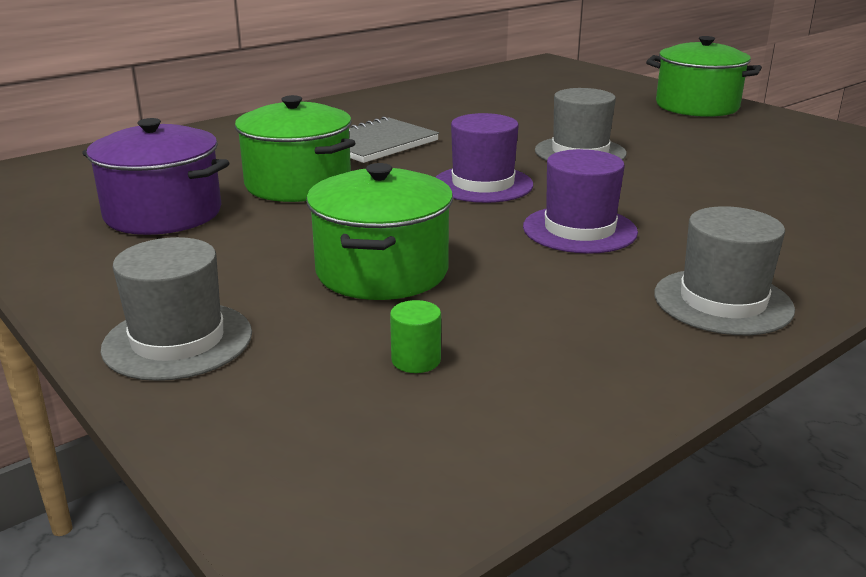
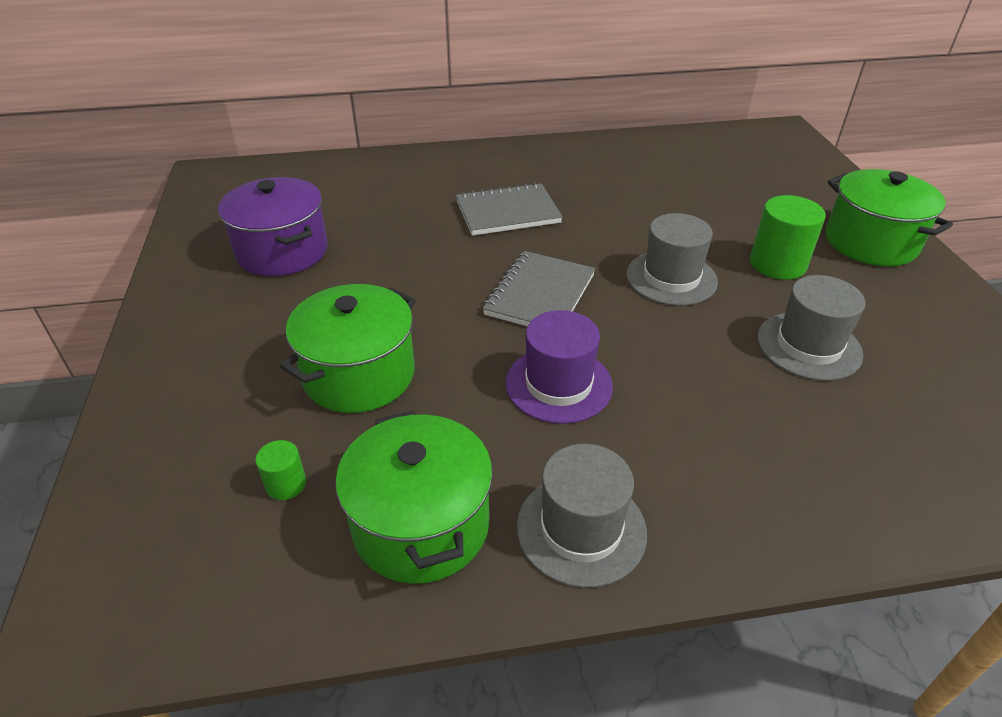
camera: 30 degrees right, 15 degrees up
(178, 341) = (171, 394): grey hat -> grey hat (808, 346)
(298, 184) = (400, 247): green pot -> green pot (421, 525)
(483, 184) = (539, 295): purple hat -> grey notebook
(649, 129) = (777, 264): none -> green cylinder

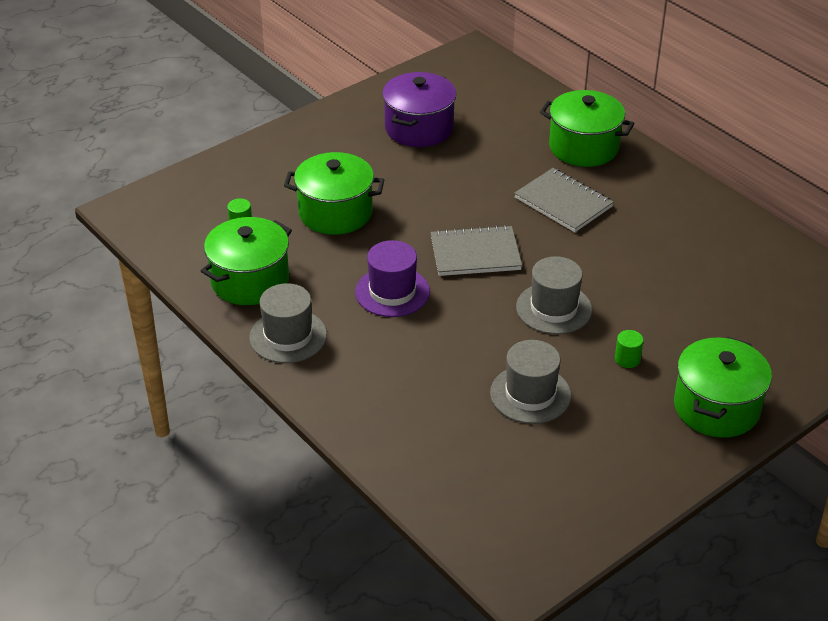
camera: 60 degrees right, 0 degrees up
(436, 173) = (583, 147): none -> green pot
(777, 264) = (627, 359): green cylinder -> green cylinder, size x0.52

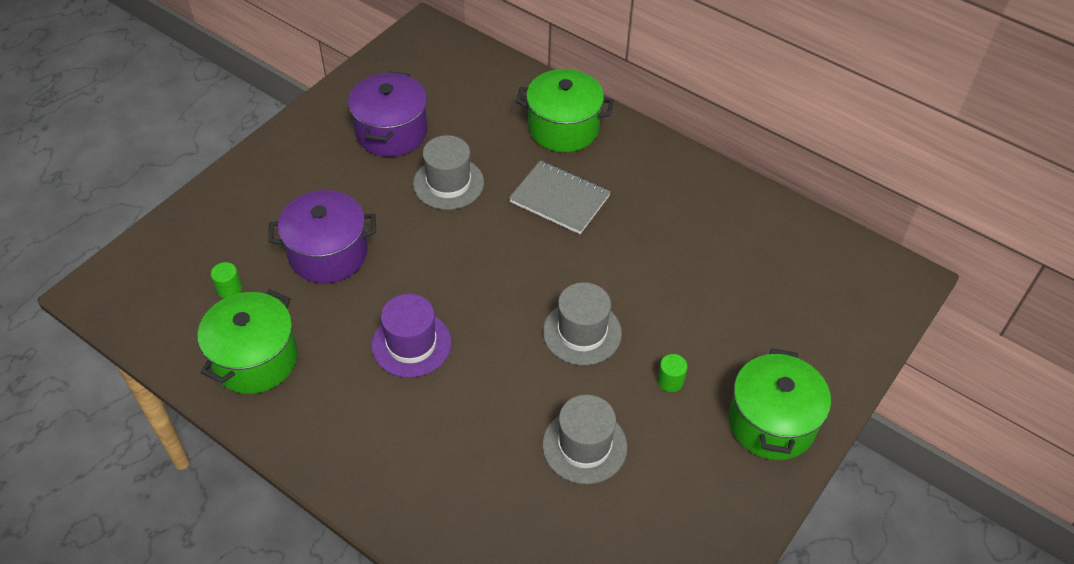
camera: 15 degrees left, 10 degrees up
(288, 336) = (313, 424): grey hat -> grey hat (448, 183)
(335, 212) = (328, 254): green pot -> purple pot
(475, 253) = (486, 279): grey notebook -> none

